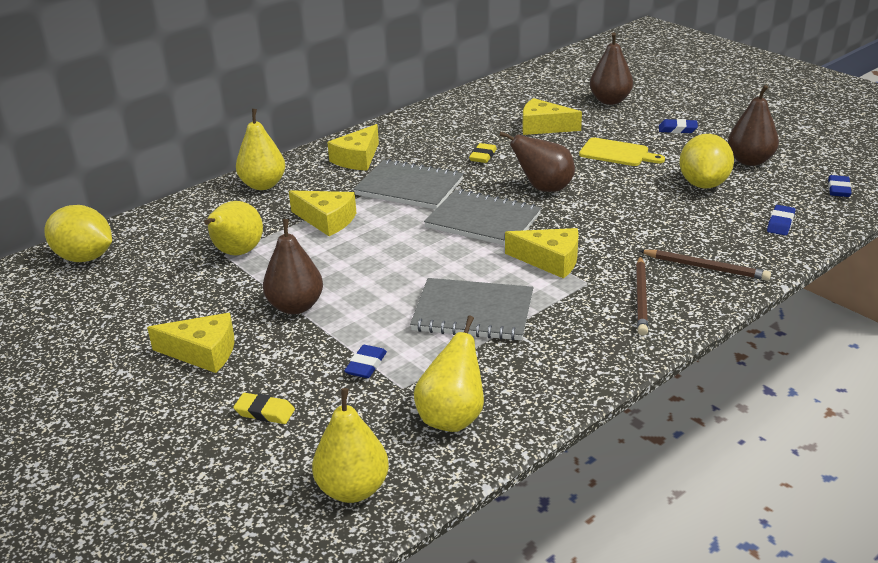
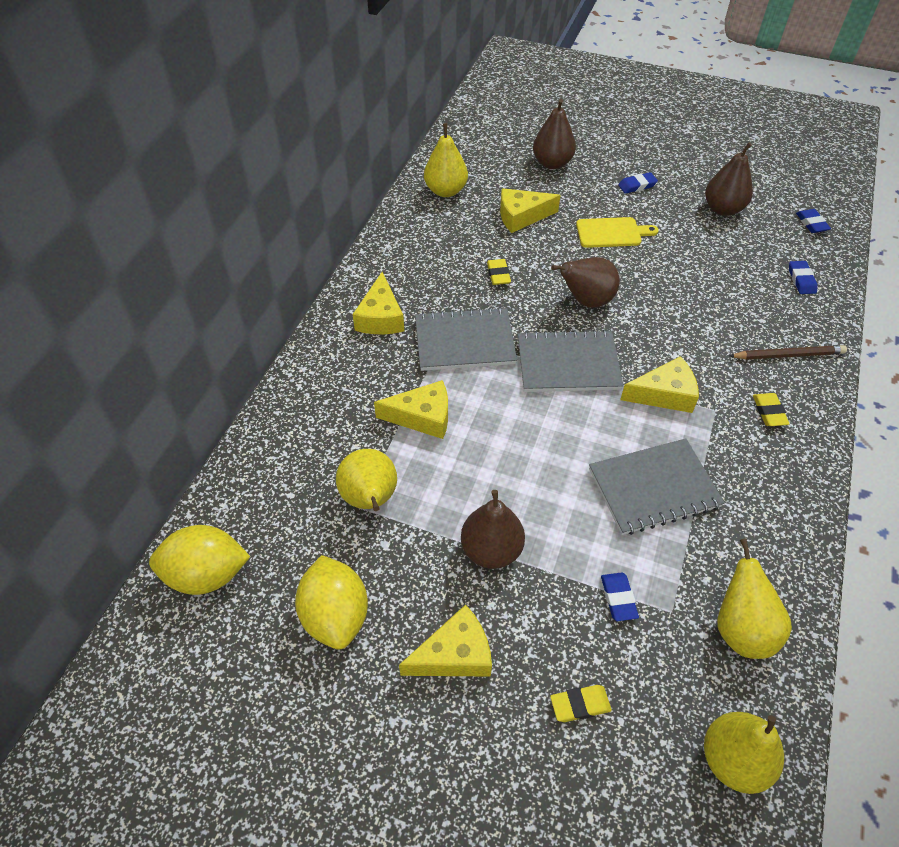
camera: 30 degrees left, 20 degrees up
(263, 185) = (314, 389): yellow pear -> yellow pear (446, 191)
(641, 298) = (769, 412): brown pencil -> yellow eraser
(703, 184) = (710, 250): yellow lemon -> yellow lemon (336, 615)

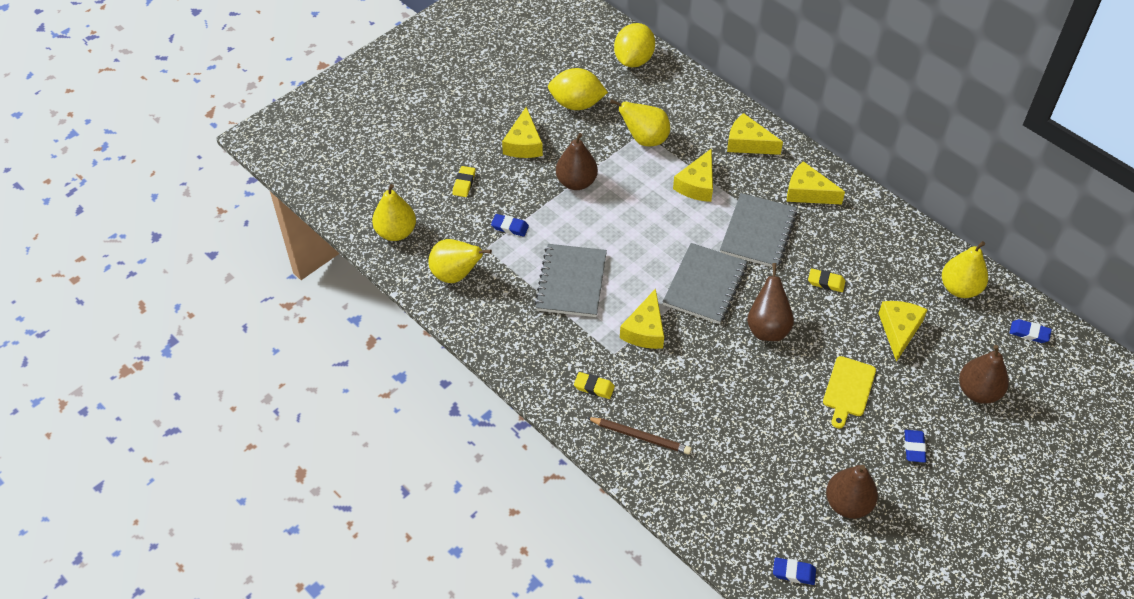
camera: 115 degrees right, 0 degrees up
(326, 389) = (748, 143): none -> yellow cheese
(788, 355) = (640, 437): brown pencil -> brown pencil turned 90 degrees counterclockwise
(801, 280) = (720, 507): blue eraser -> blue eraser (1029, 333)

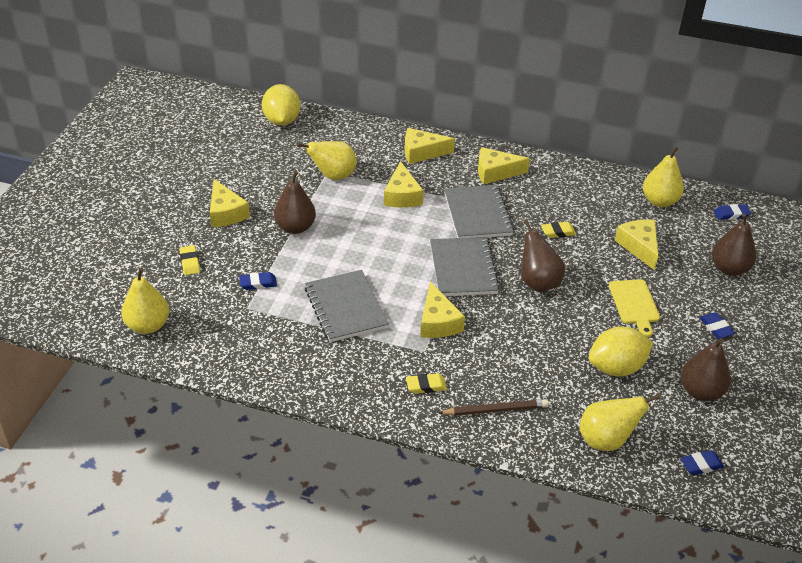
camera: 30 degrees left, 10 degrees down
(456, 275) = (232, 341): yellow pear -> yellow pear (606, 440)
(576, 104) = (254, 168): yellow lemon -> yellow lemon (616, 367)

